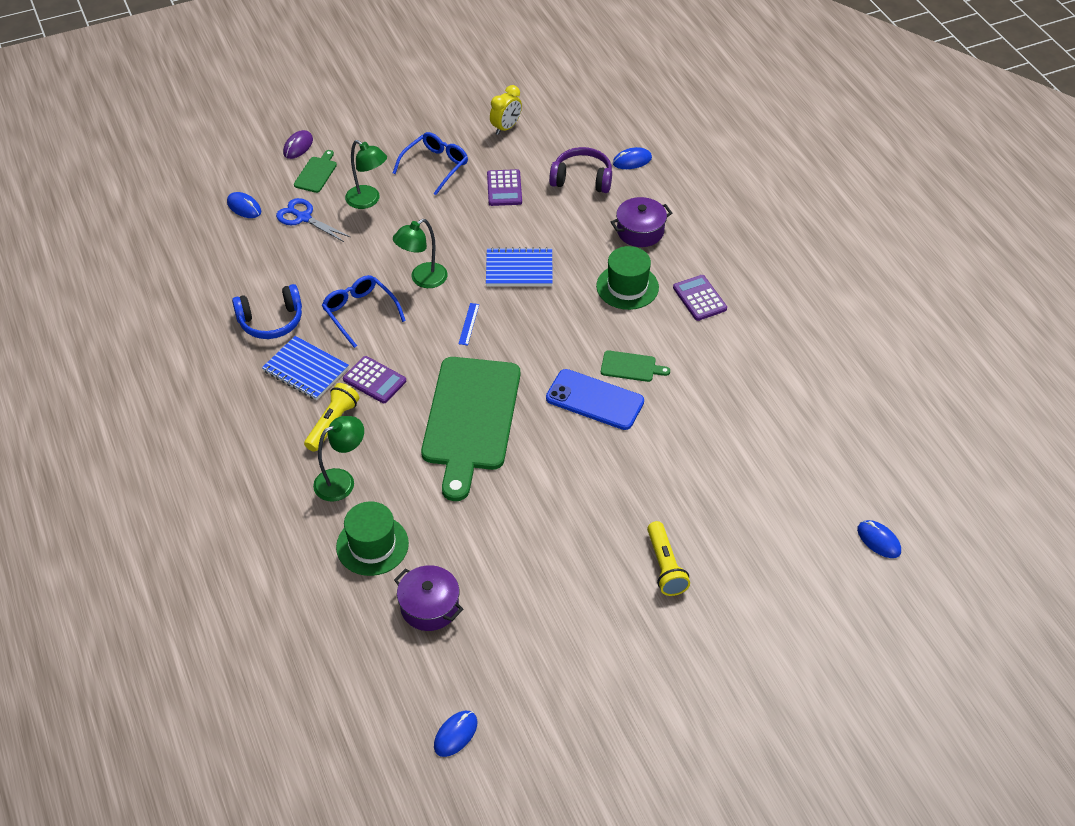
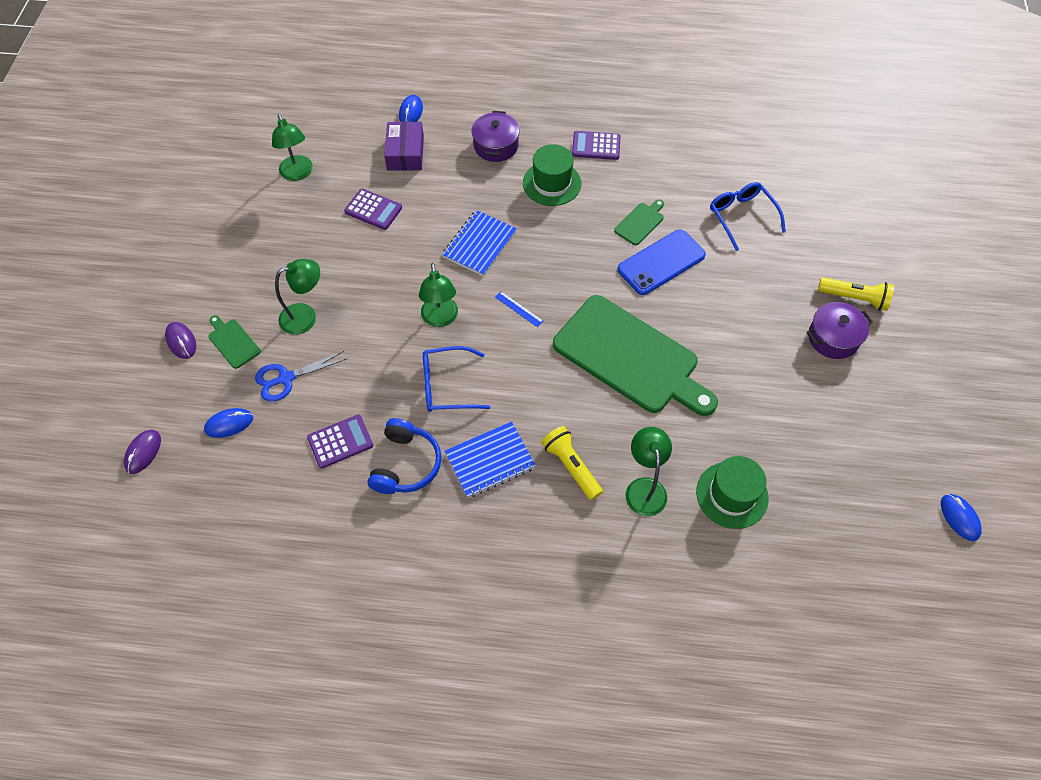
camera: 60 degrees left, 10 degrees up
(193, 176) = (143, 452): none -> purple mouse
(374, 380) = (539, 410): purple calculator -> purple calculator (340, 441)
(429, 606) = (820, 479): purple pot -> purple pot (833, 338)
(435, 166) = (303, 246): blue glasses -> blue glasses (742, 217)
(506, 128) = (298, 174): yellow clock -> green lamp
(582, 179) = (405, 153): purple headphones -> purple box
(878, 540) = (890, 164): blue mouse -> none

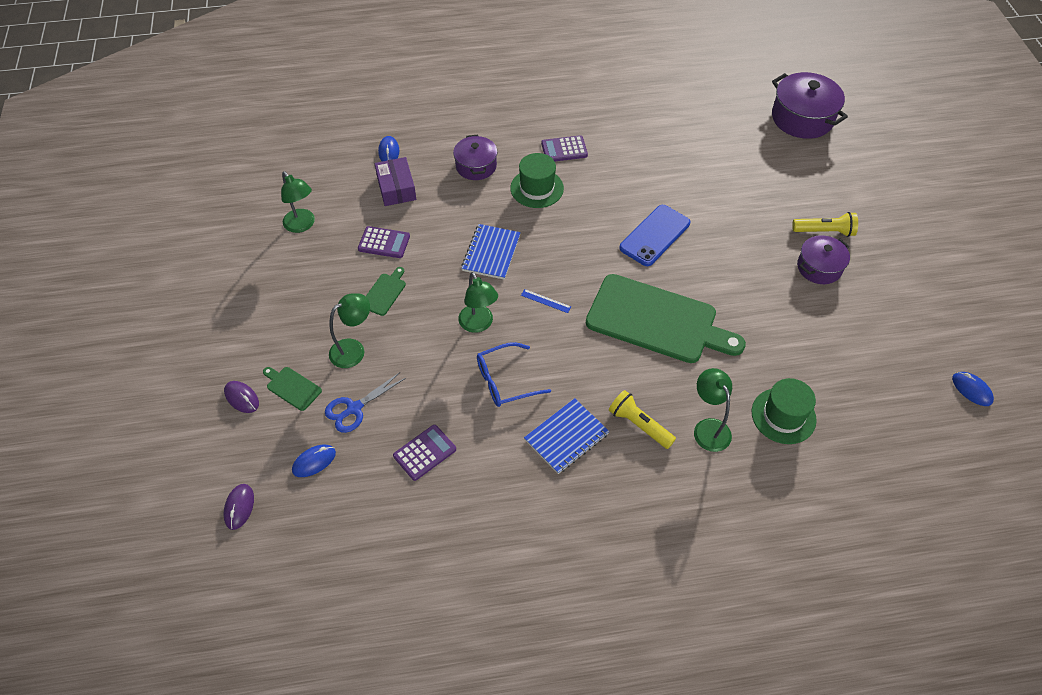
camera: 15 degrees left, 5 degrees down
(406, 464) = (492, 458): blue headphones -> none
(640, 223) = (625, 206): green cutting board -> green cutting board (384, 293)
(742, 217) = (708, 184): blue glasses -> none
(876, 162) = (802, 118): none -> purple pot

